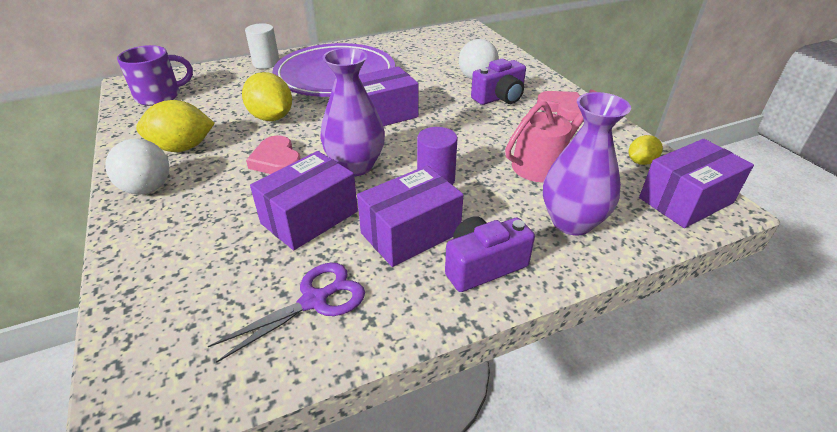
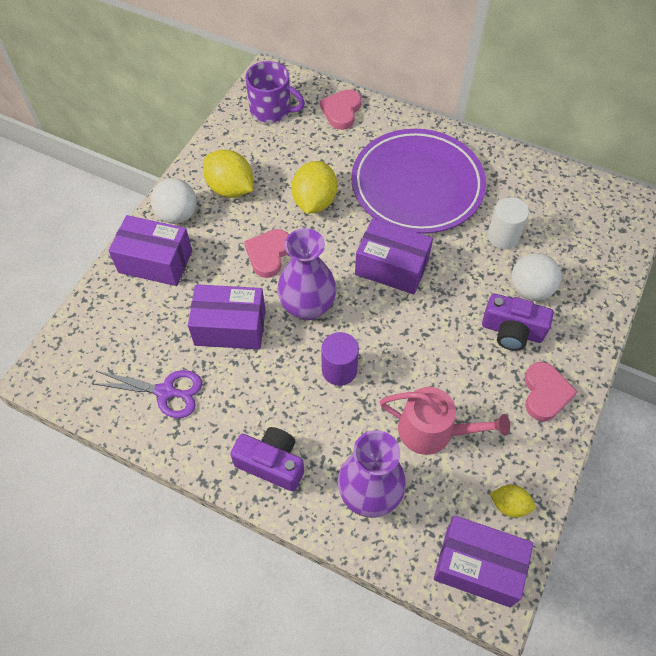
camera: 50 degrees right, 20 degrees up
(223, 73) = (341, 111): none -> pink heart
(266, 63) = (386, 121): white cylinder -> white cylinder (503, 236)
(410, 233) = (266, 397): purple box -> purple box (155, 261)

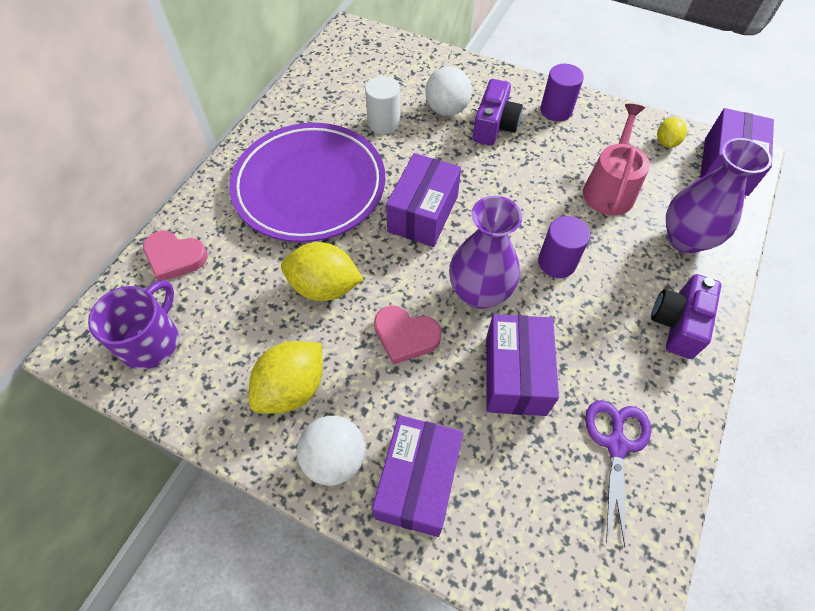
camera: 90 degrees left, 0 degrees up
(545, 393) = (556, 110): pink heart -> purple cylinder

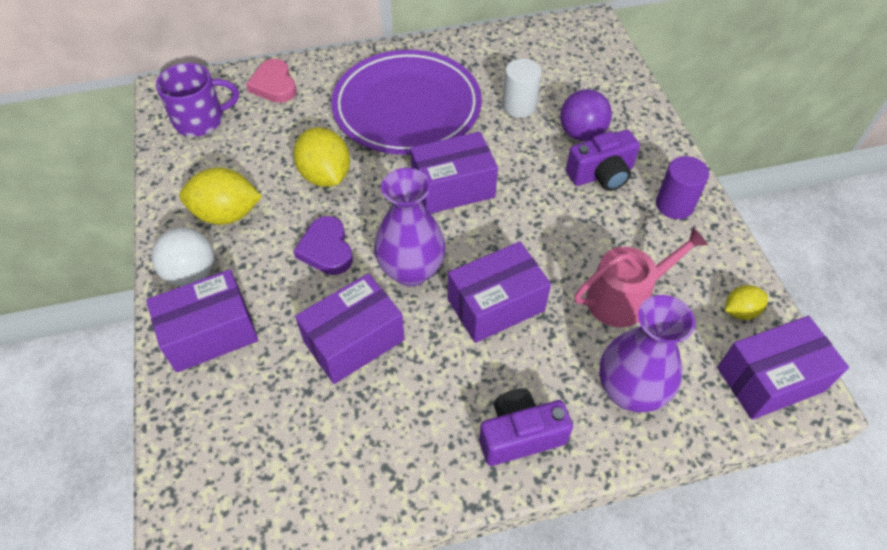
camera: 50 degrees right, 5 degrees down
(405, 336) = (326, 249): pink heart -> purple heart
(447, 109) = (581, 133): white ball -> purple ball
(557, 262) = (496, 305): purple cylinder -> purple box
(616, 445) = (348, 451): purple scissors -> none

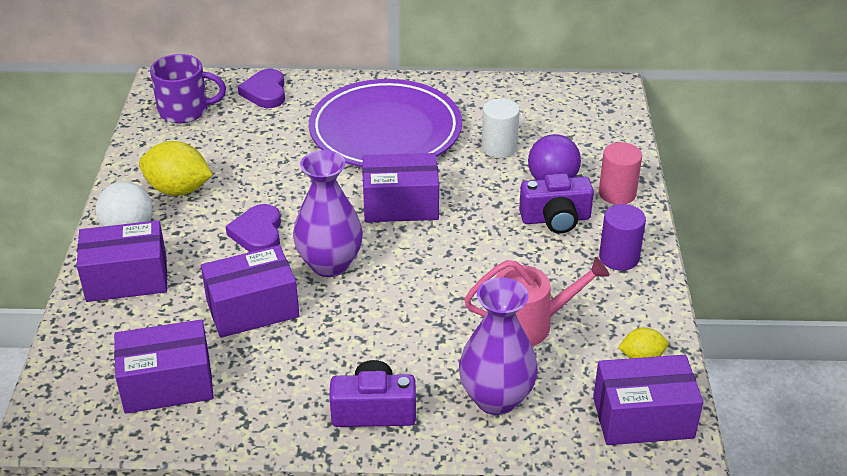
camera: 15 degrees right, 15 degrees down
(274, 85) = (265, 92): pink heart -> purple heart
(325, 175) = (282, 174): yellow lemon -> none
(496, 305) = (398, 306): purple box -> purple box (167, 384)
(644, 135) = (617, 193): none -> pink cylinder

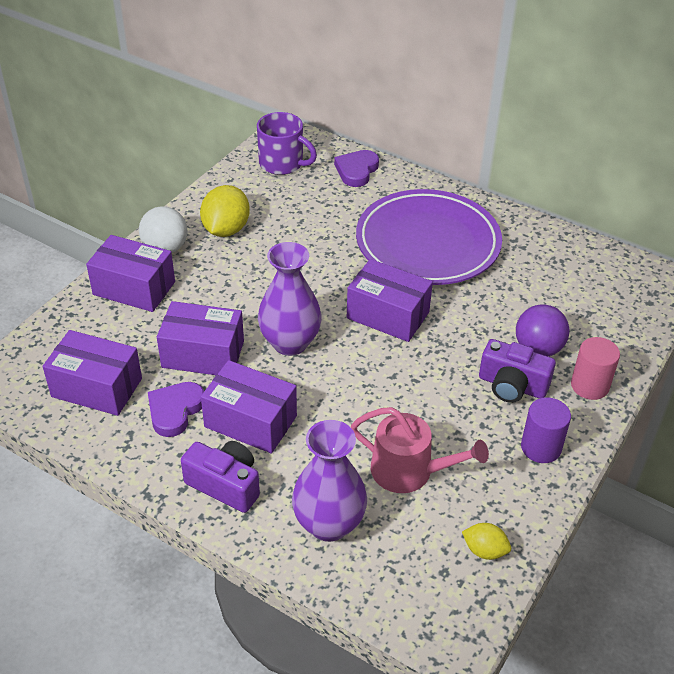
camera: 30 degrees right, 5 degrees up
(178, 190) = (226, 229): yellow lemon -> yellow lemon turned 60 degrees clockwise
(258, 233) = (256, 292): purple heart -> purple heart (175, 410)
(499, 148) = (515, 297): white cylinder -> none
(643, 417) = (440, 606): purple box -> purple box (250, 421)

